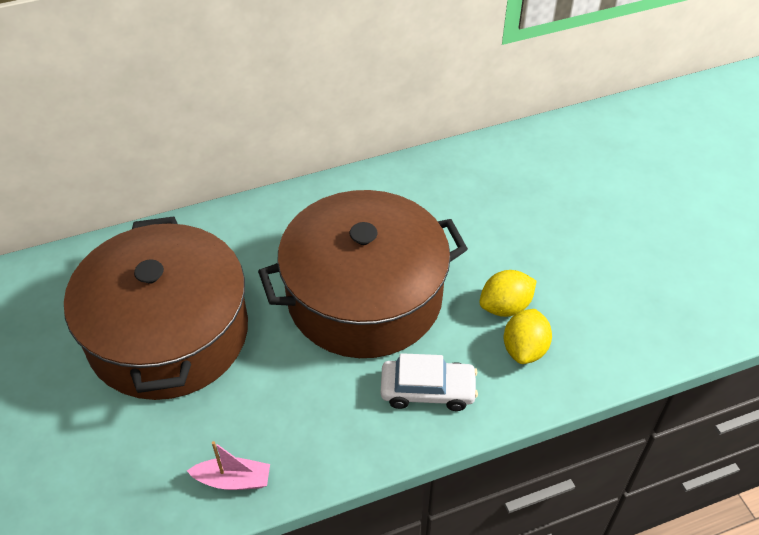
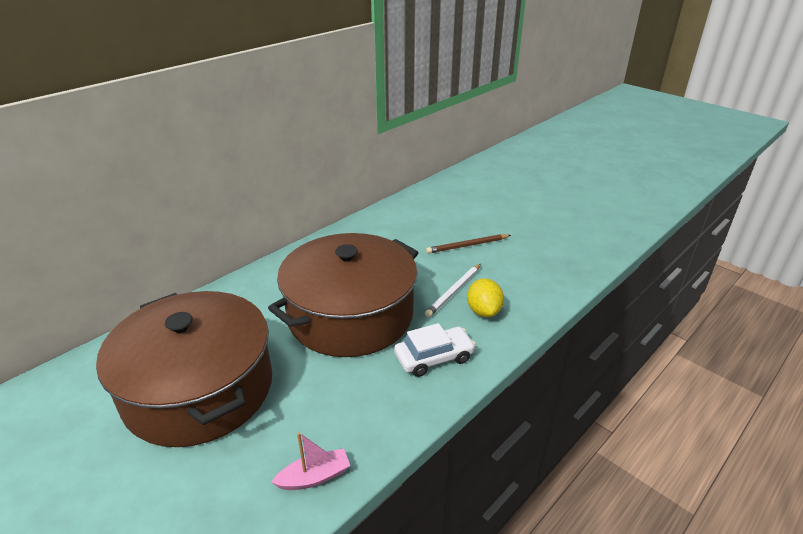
camera: 25 degrees left, 15 degrees down
(505, 307) = (454, 291): yellow lemon -> white pencil
(565, 240) = (467, 246): none -> brown pencil

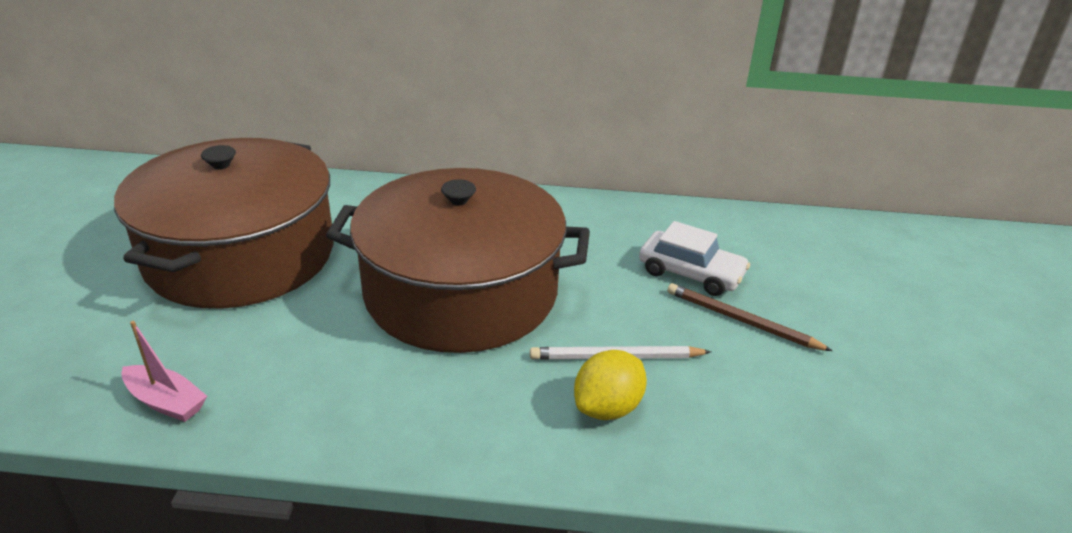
camera: 50 degrees right, 0 degrees up
(434, 357) = (454, 403): white car -> white car (691, 273)

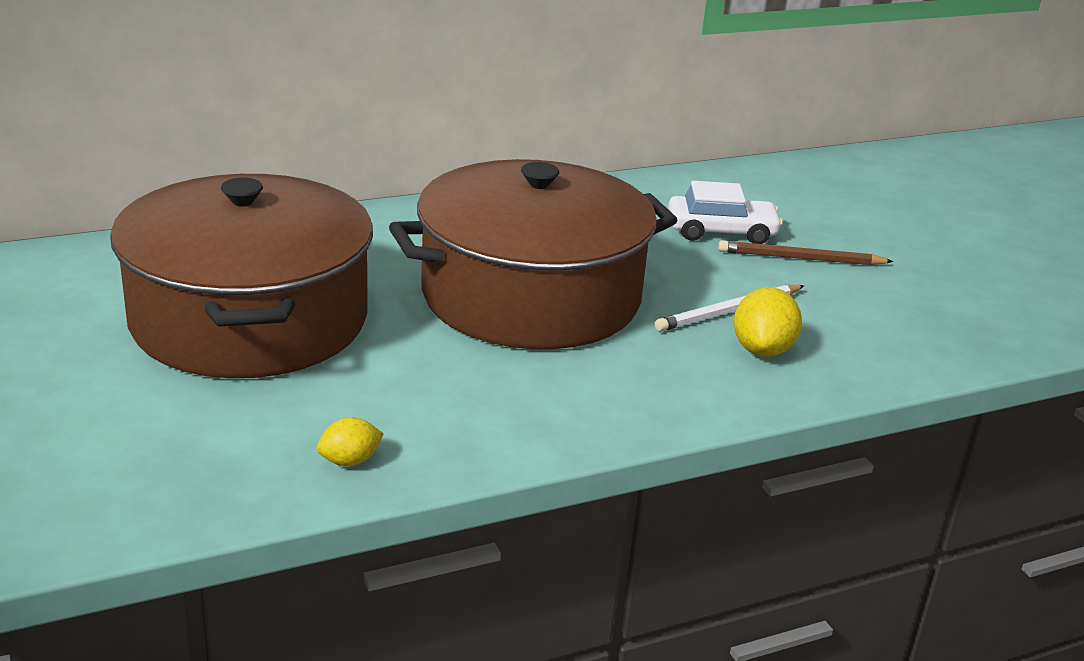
camera: 30 degrees left, 5 degrees down
(166, 402) = (350, 461): pink boat -> yellow lemon

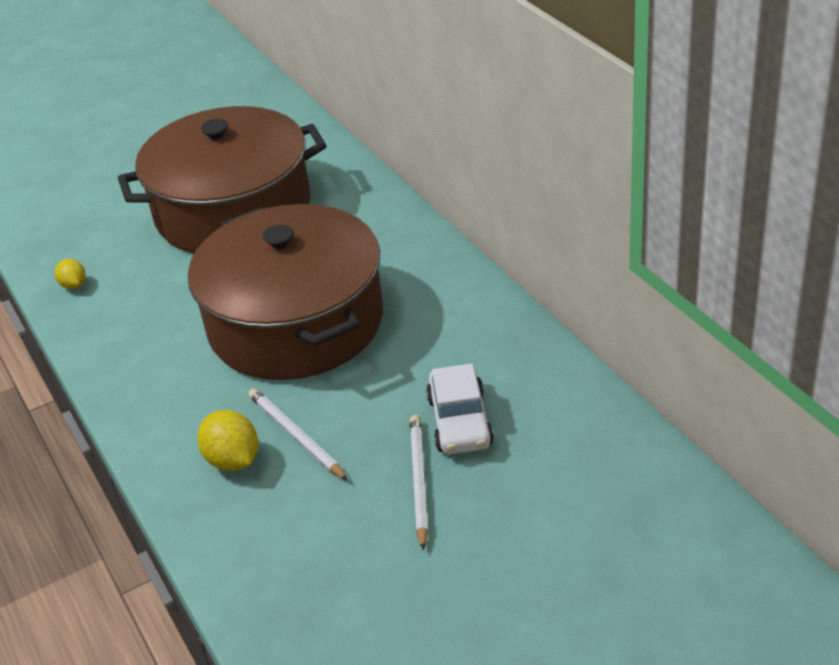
camera: 90 degrees right, 10 degrees up
(762, 350) = (233, 460): yellow lemon -> yellow lemon turned 45 degrees clockwise
(800, 258) = (418, 481): brown pencil -> white pencil

